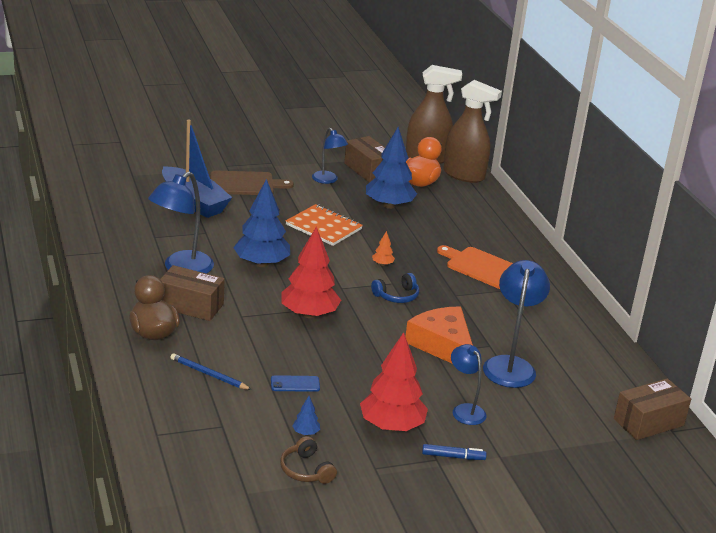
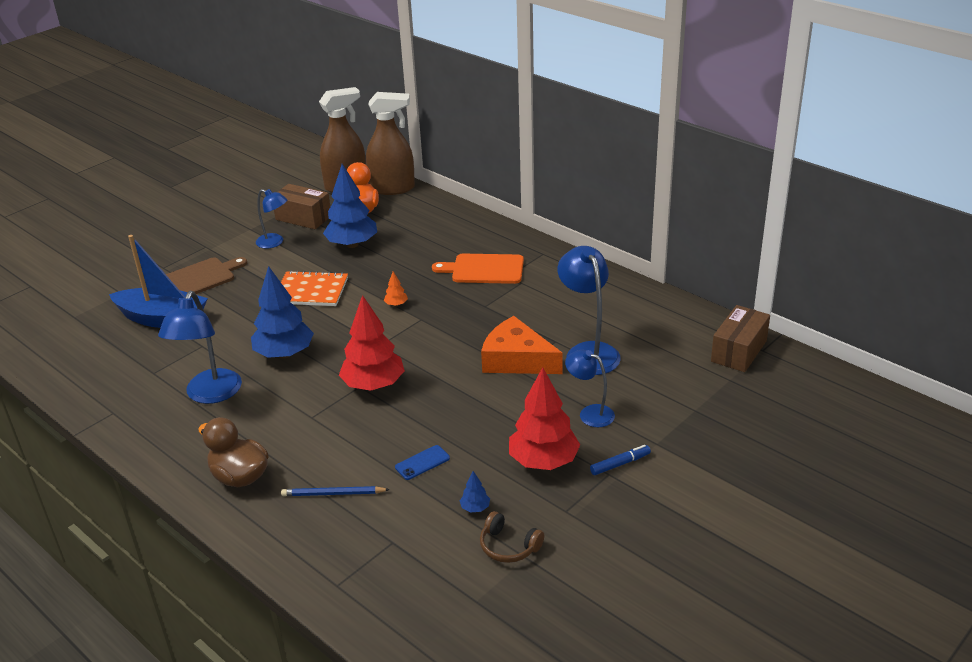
camera: 25 degrees left, 5 degrees up
(191, 306) = (253, 429): brown box -> none
(397, 296) = (436, 330): blue headphones -> none

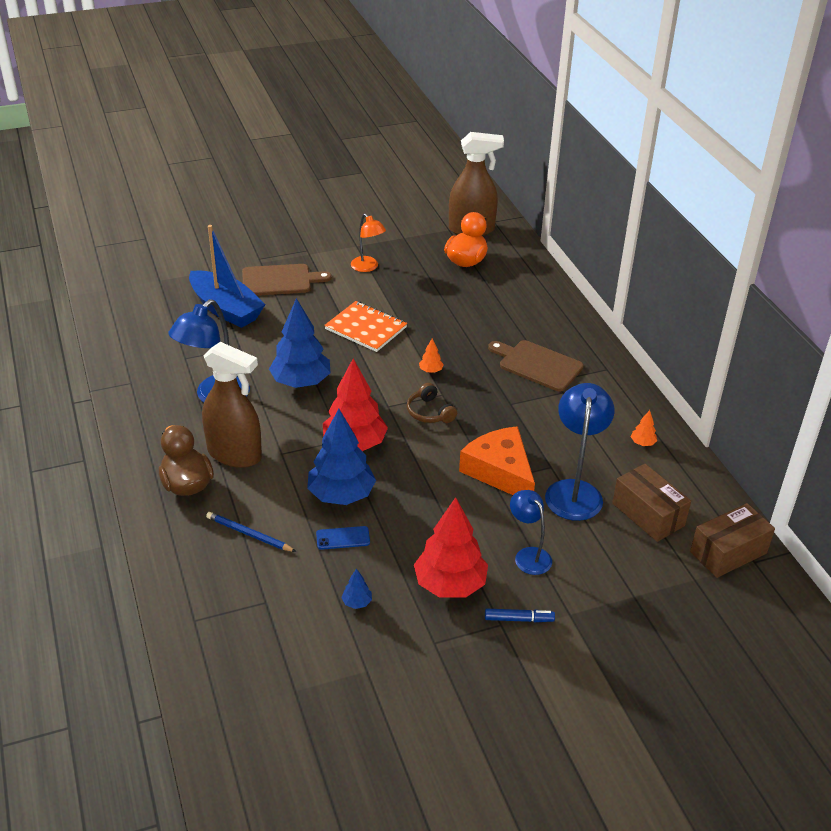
camera: 25 degrees right, 5 degrees up
(274, 242) = (368, 267): blue lamp -> orange lamp
(303, 218) = (410, 250): brown box -> brown box (648, 514)
(352, 244) = (434, 294): blue tree -> blue tree (341, 495)
(392, 188) = (512, 247): brown spray bottle -> brown spray bottle (235, 454)
(484, 269) = (537, 365): orange cutting board -> brown cutting board
(508, 546) = (359, 653): brown headphones -> brown headphones (429, 412)
(613, 297) = (642, 443): none -> orange tree

